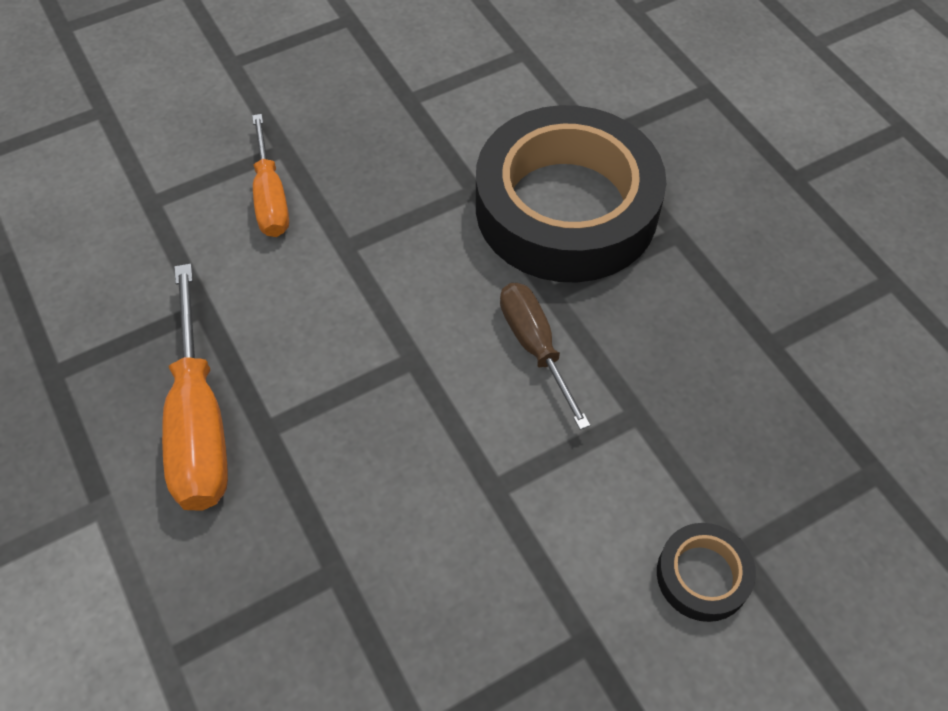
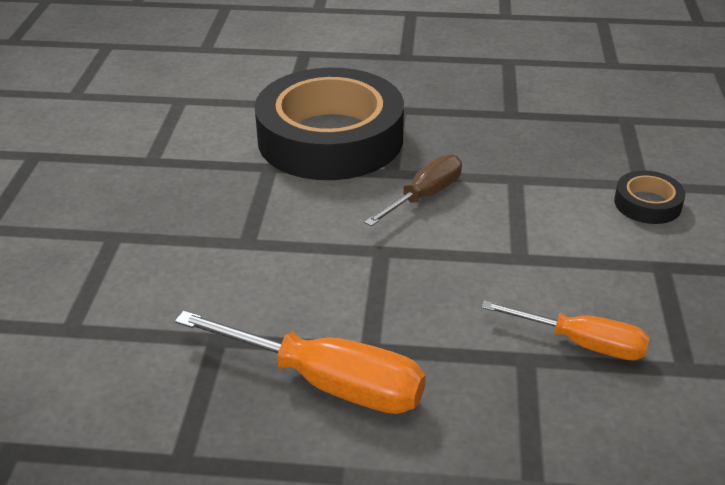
camera: 55 degrees left, 20 degrees down
(271, 198) = (154, 261): orange screwdriver -> orange screwdriver (583, 344)
(534, 346) = (425, 195): brown screwdriver -> brown screwdriver turned 120 degrees clockwise

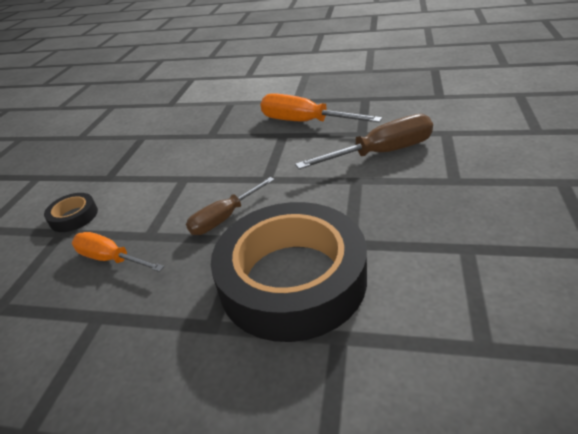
camera: 170 degrees left, 0 degrees up
(194, 289) = (382, 153): none -> brown screwdriver
(583, 344) = (180, 142): orange screwdriver -> orange screwdriver (110, 259)

